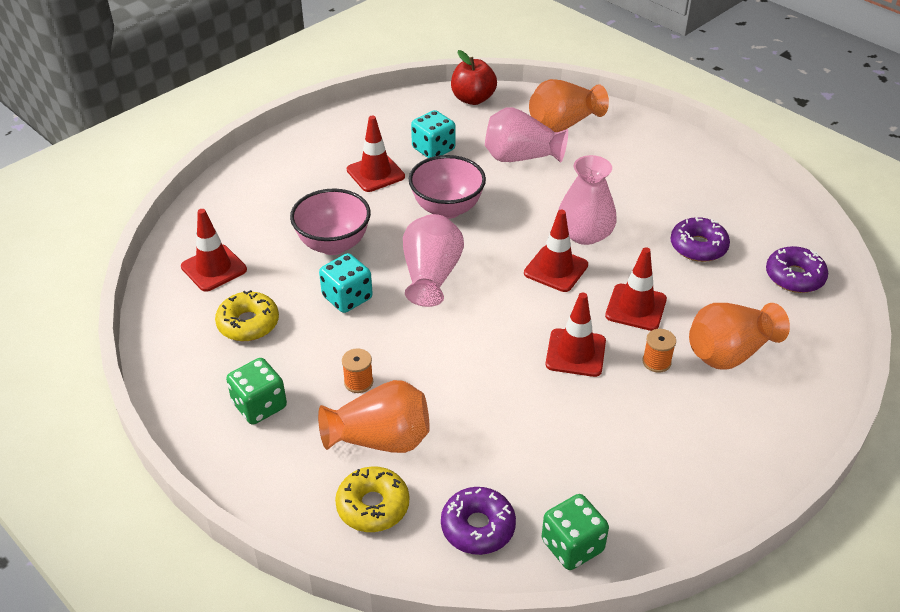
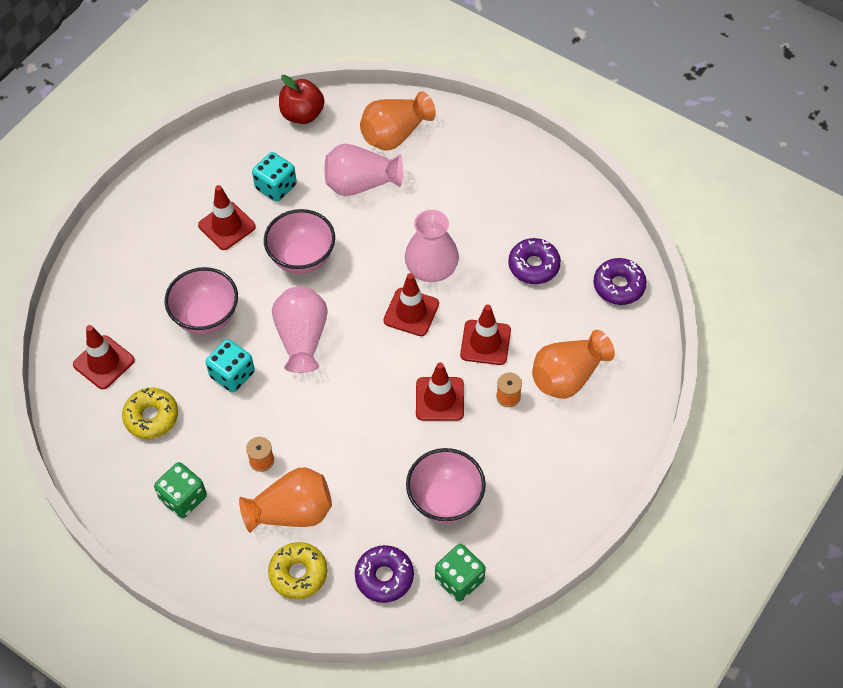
camera: 10 degrees left, 15 degrees up
(567, 455) = (445, 500): none -> pink bowl

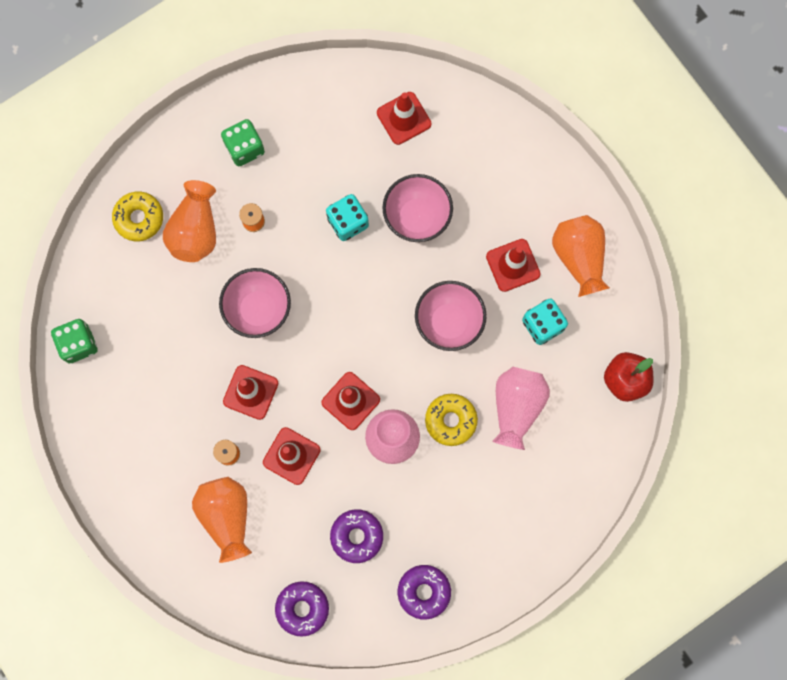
camera: 110 degrees right, 20 degrees up
(151, 417) = (332, 143): yellow donut -> yellow donut (450, 420)
(302, 338) = (361, 293): pink vase -> none
(384, 577) = (107, 285): purple donut -> purple donut (424, 591)
(395, 134) = (566, 463): orange vase -> orange vase (579, 258)
(445, 500) = (153, 360): pink bowl -> pink bowl (258, 310)

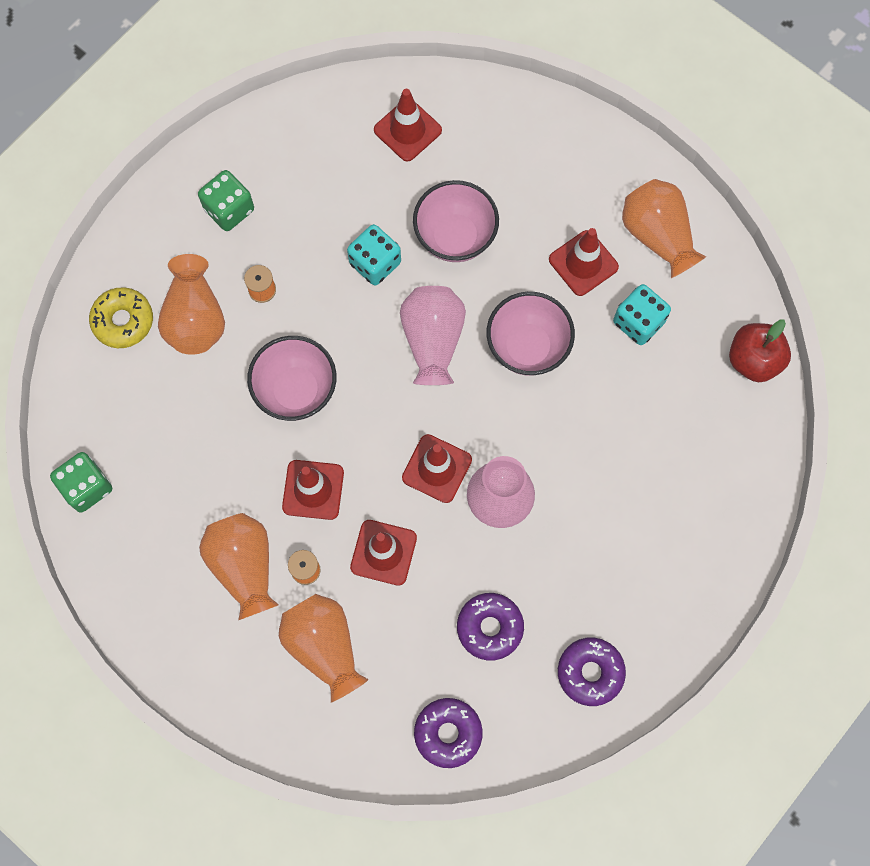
camera: 15 degrees left, 5 degrees down
(182, 438) = (244, 567): none -> orange vase
(450, 420) = (563, 460): yellow donut -> none
(516, 407) = (636, 425): pink vase -> pink vase (432, 341)

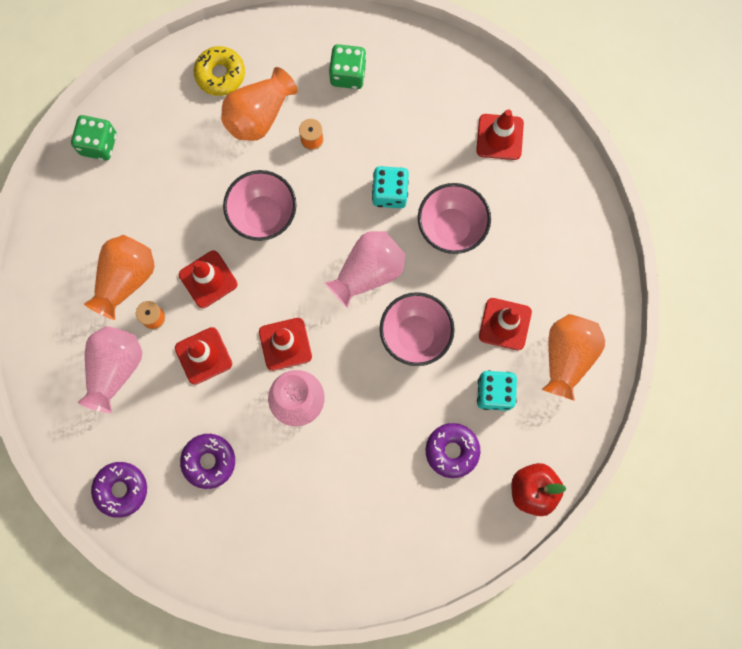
camera: 50 degrees right, 5 degrees up
(324, 646) = (115, 369): orange vase -> pink vase
(590, 672) = (231, 548): purple donut -> purple donut (452, 451)

